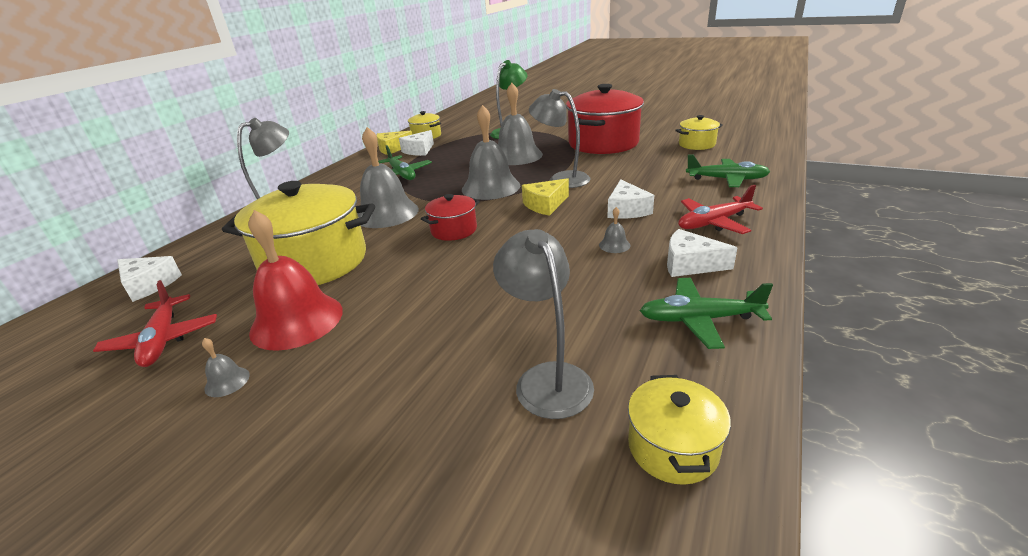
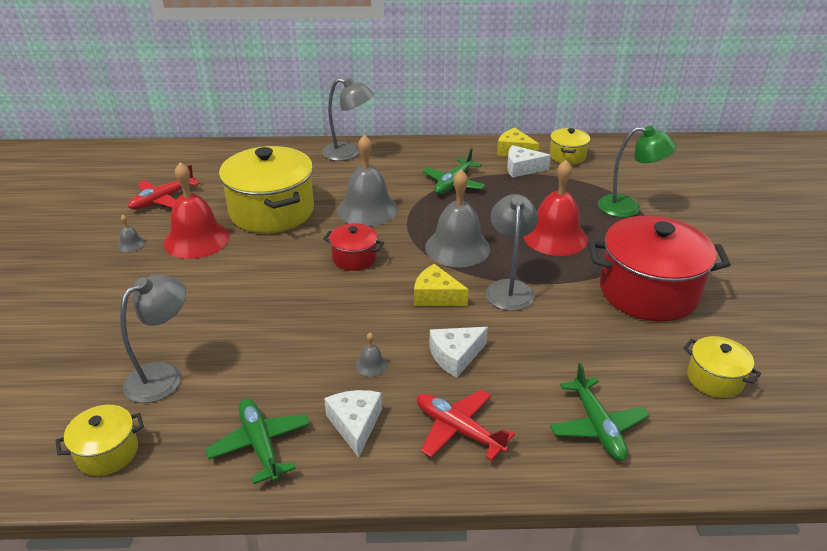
camera: 60 degrees right, 5 degrees up
(149, 285) = (217, 160): white cheese -> none
(516, 156) = (555, 237): grey bell -> red bell

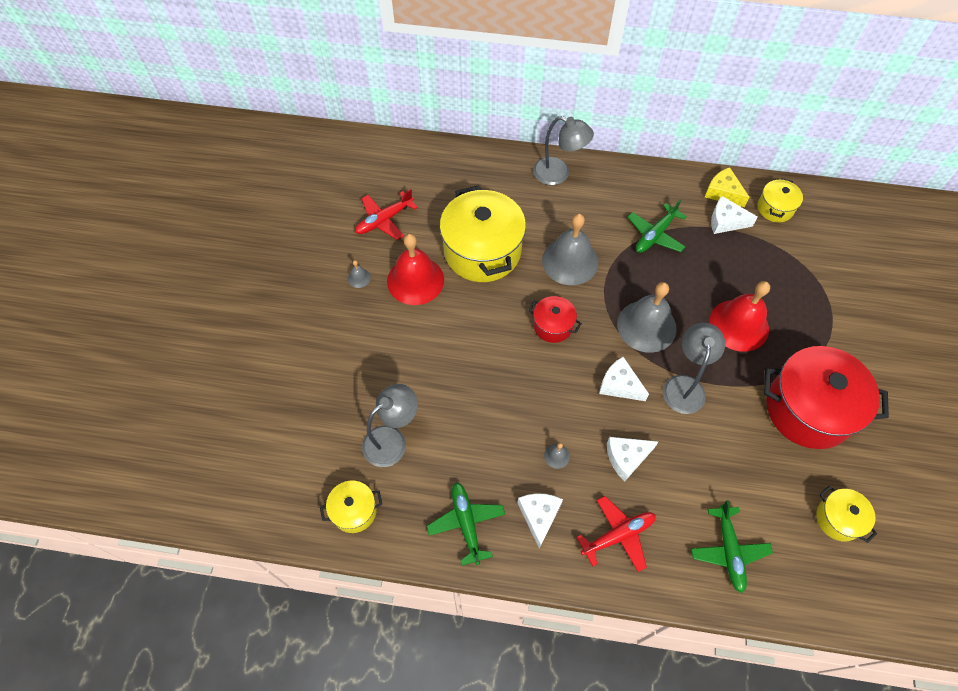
camera: 10 degrees right, 25 degrees up
(436, 296) = (619, 385): yellow cheese -> white cheese
(458, 430) = (618, 535): red plane -> red plane turned 105 degrees clockwise
(628, 207) = (818, 294): green lamp -> none

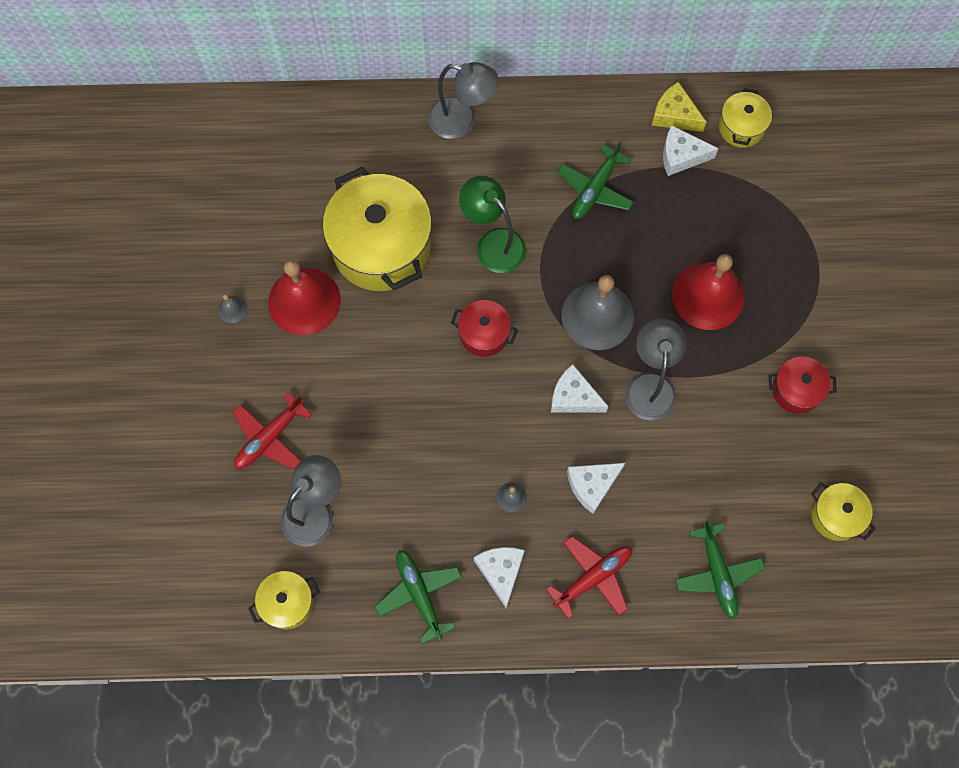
camera: 10 degrees left, 10 degrees up
(384, 220) = (248, 223): red plane -> red plane (269, 438)
(570, 261) = (493, 243): grey bell -> green lamp
(808, 409) = (796, 390): red pot -> red pot, size x0.49

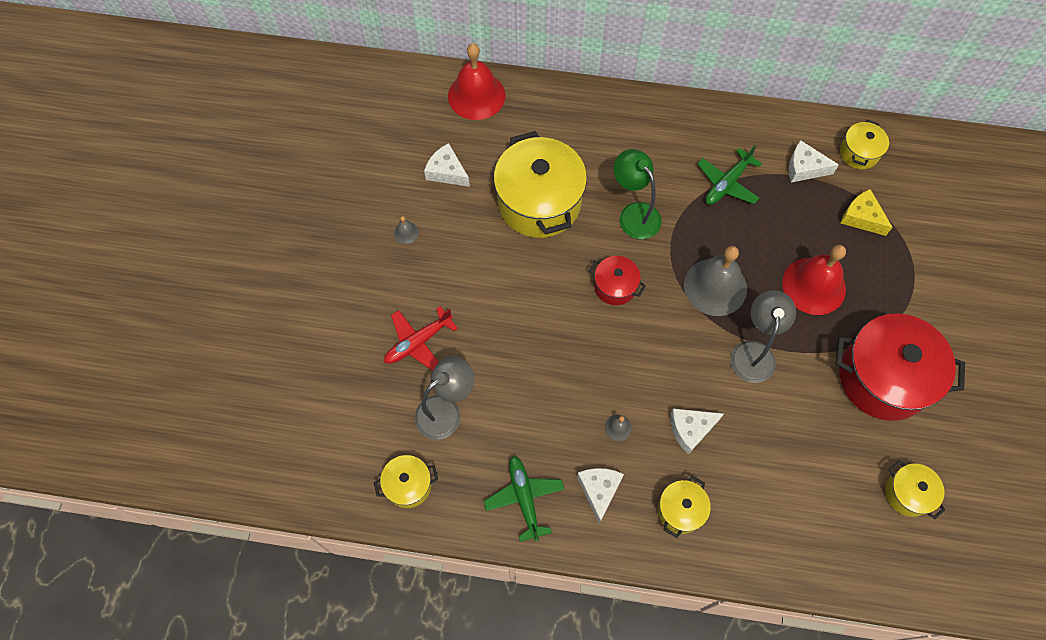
camera: 10 degrees right, 5 degrees down
(304, 301) = (467, 235): red bell -> red bell (476, 95)
(462, 121) = (622, 113): grey lamp -> none
(573, 397) = (685, 351): white cheese -> white cheese (447, 172)
(593, 577) = (680, 510): red plane -> yellow pot
(674, 115) = (803, 134): yellow cheese -> yellow cheese (861, 217)
(717, 574) = (793, 526): green plane -> none
(796, 390) = (883, 378): red pot -> red pot, size x2.06

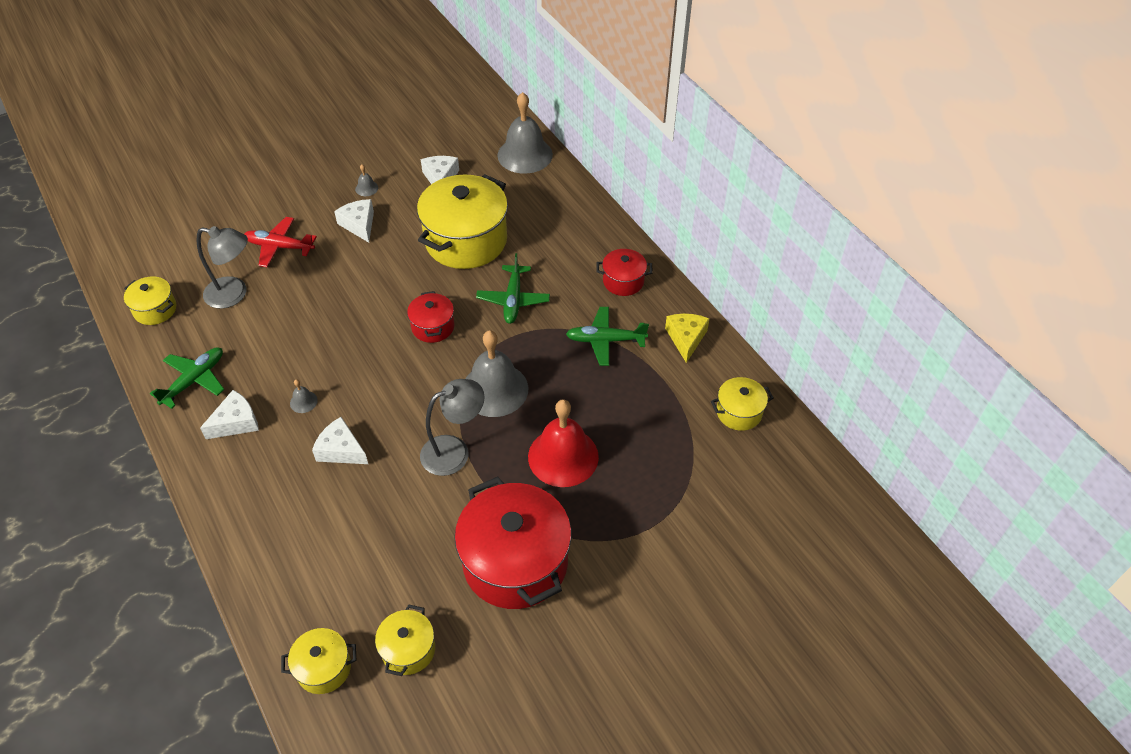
camera: 50 degrees right, 15 degrees down
(476, 95) = (525, 155): red bell -> grey bell
(634, 214) = (513, 300): green lamp -> green plane
(678, 130) = (623, 281): none -> red pot
(680, 510) = (258, 485): yellow pot -> yellow pot (324, 668)
(804, 168) = (679, 383): white cheese -> white cheese (359, 224)
(861, 217) = (671, 452): yellow cheese -> yellow cheese (686, 338)

